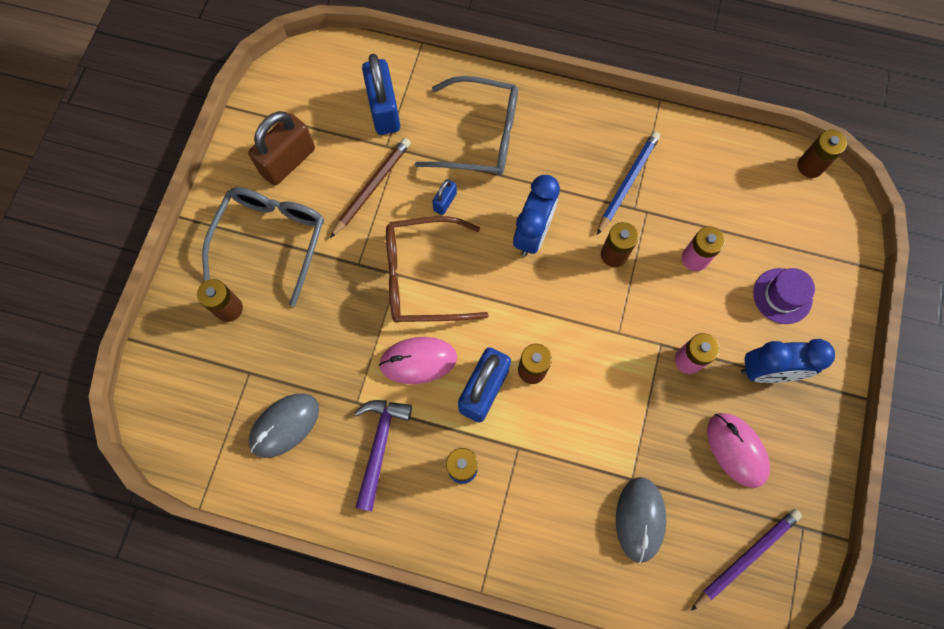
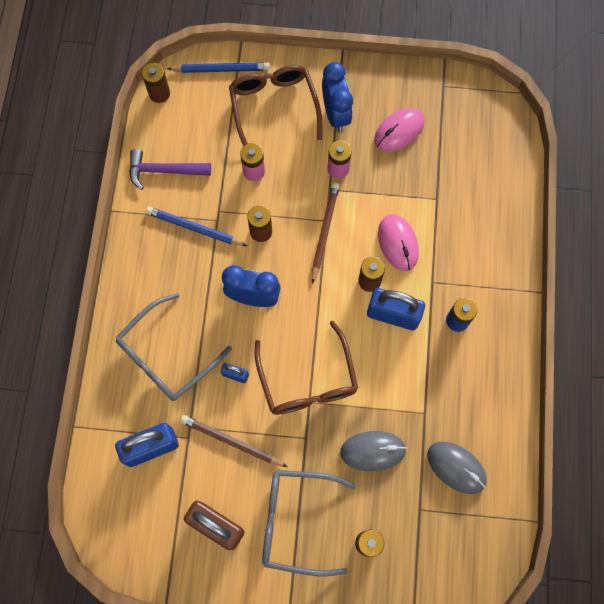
camera: 100 degrees left, 0 degrees up
(379, 445) = (454, 387): purple hammer -> purple hammer (164, 171)
(418, 361) = (380, 370): pink mouse -> pink mouse (398, 243)
(480, 136) = (167, 356): grey glasses -> grey glasses turned 135 degrees counterclockwise
(604, 328) = (324, 231): none -> brown pencil
(640, 519) = (463, 190): grey mouse -> grey mouse (373, 451)
(746, 557) = (472, 120): purple pencil -> none
(782, 296) = (274, 107): purple hat -> brown glasses
(841, 241) = (221, 69): none -> blue pencil

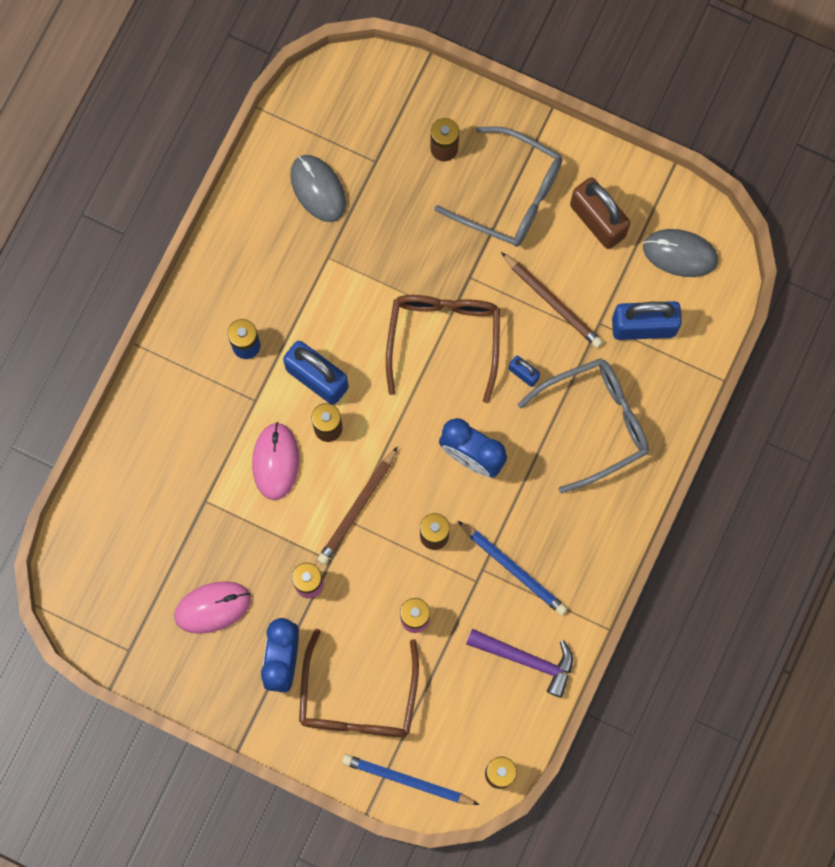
camera: 160 degrees left, 5 degrees up
(373, 451) = (401, 237): grey mouse -> grey mouse (680, 254)

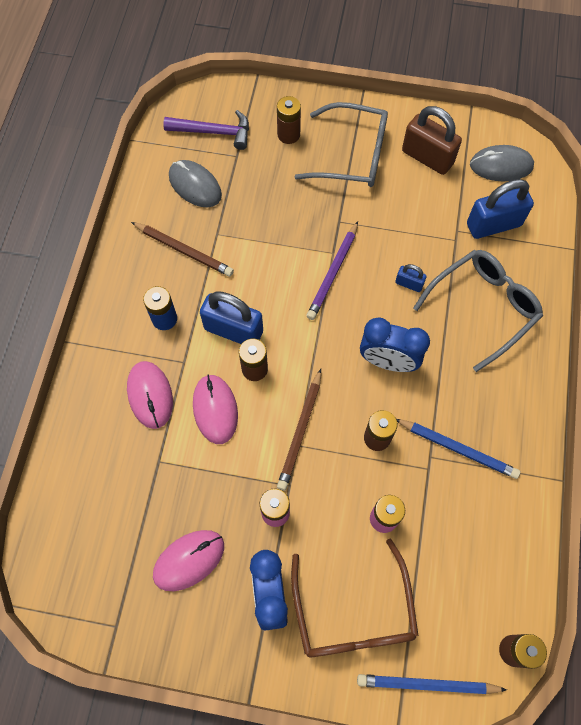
camera: 15 degrees left, 10 degrees down
(212, 428) = (150, 395): none -> pink mouse
(444, 339) = (333, 273): brown glasses -> purple pencil
(527, 660) = (500, 529): purple hammer -> purple hammer (214, 132)
(553, 302) = (413, 224): brown pencil -> brown pencil (184, 250)

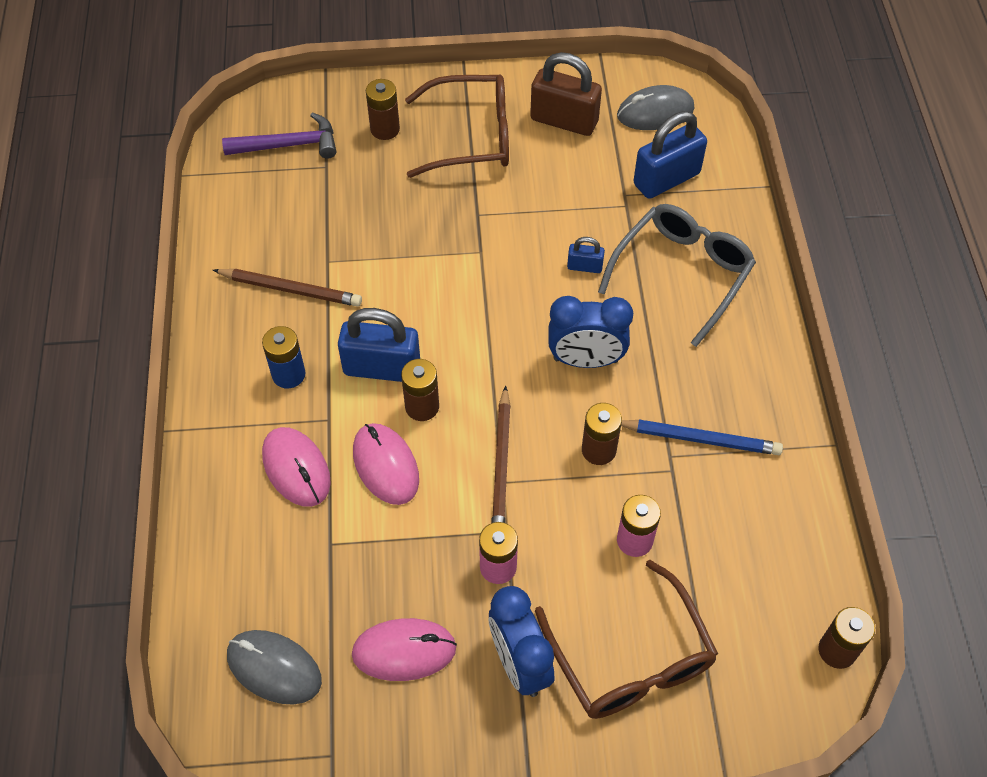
camera: 15 degrees left, 10 degrees down
(189, 560) = (404, 651): pink mouse -> pink mouse turned 45 degrees clockwise
(195, 186) = (283, 211): grey mouse -> grey mouse (274, 668)
(333, 273) = (487, 274): purple pencil -> none
(352, 155) = (471, 136): grey glasses -> brown glasses
(427, 684) = (745, 717): blue pencil -> none

